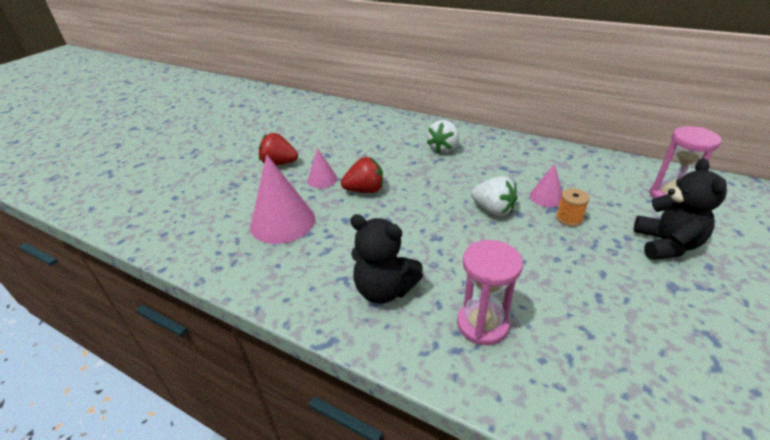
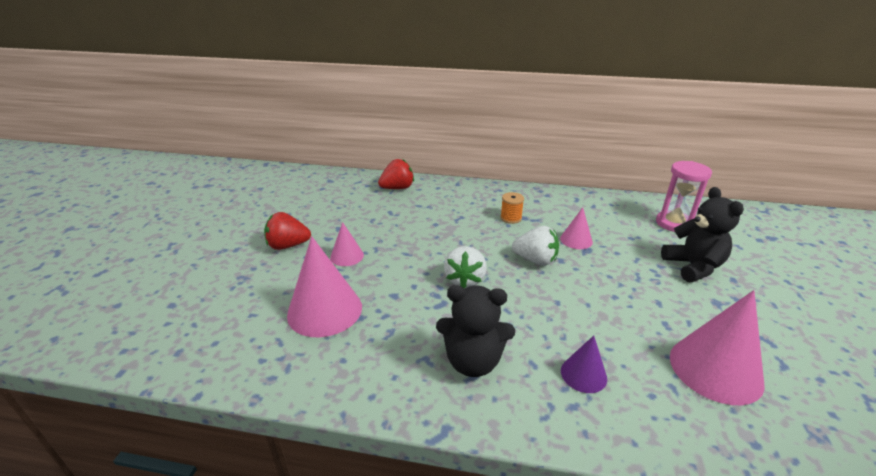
camera: 20 degrees left, 5 degrees down
(365, 190) = (400, 260): red strawberry -> red strawberry (397, 188)
(443, 148) = (458, 206): white strawberry -> white strawberry (465, 279)
(482, 324) = (583, 374): pink hourglass -> purple cone
(569, 218) = (605, 257): orange spool -> orange spool (511, 218)
(629, 352) = (715, 369): none -> pink cone

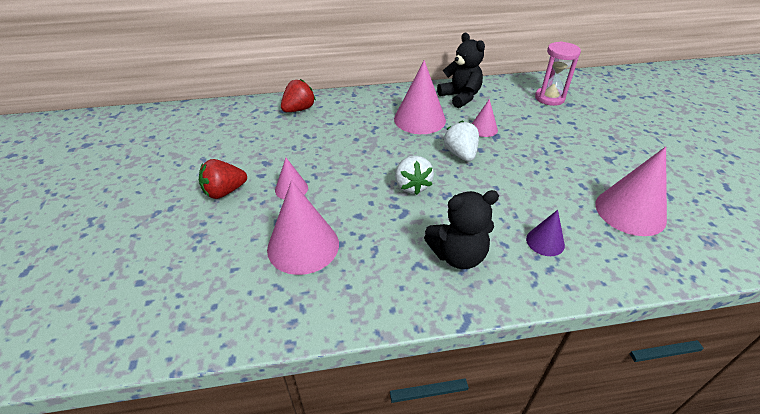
camera: 20 degrees left, 10 degrees up
(511, 218) = (419, 119): orange spool -> pink cone
(535, 260) = (460, 154): white strawberry -> white strawberry turned 105 degrees counterclockwise
(693, 267) = (580, 133): black teddy bear -> black teddy bear (460, 97)

